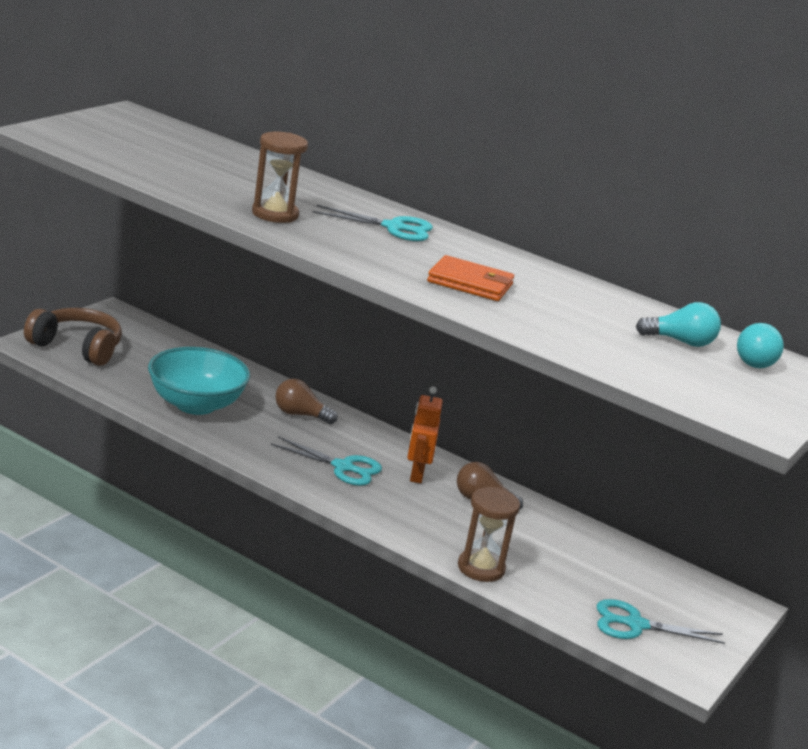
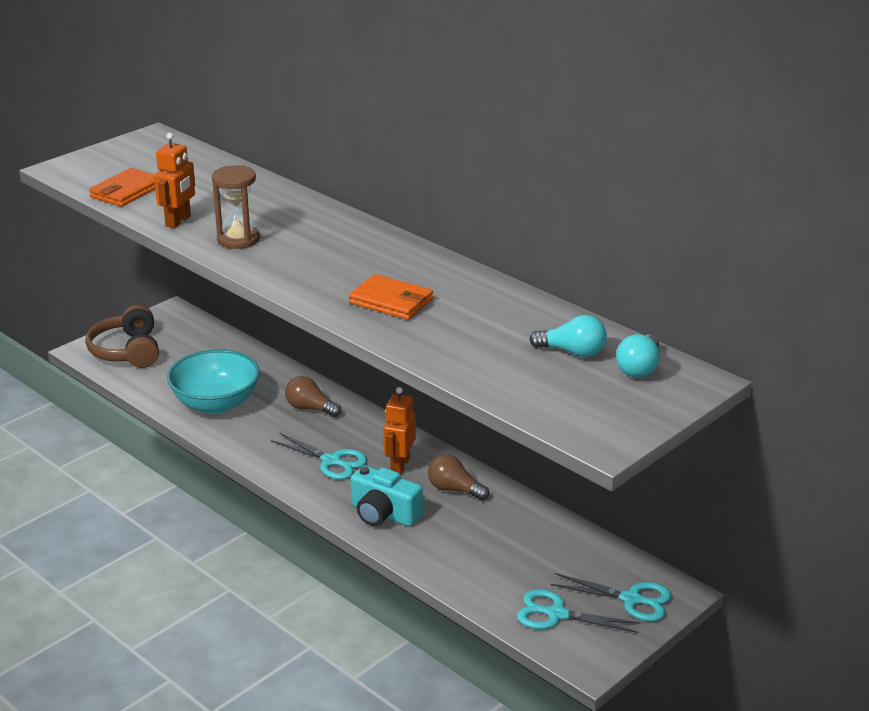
camera: 15 degrees right, 5 degrees up
(77, 347) = (127, 351): brown headphones -> brown headphones turned 135 degrees counterclockwise
(126, 159) = (126, 191): none -> orange wallet
(200, 192) = (178, 221): none -> orange robot
(393, 228) = (347, 244): turquoise scissors -> turquoise scissors (631, 599)
(418, 521) = (383, 514): none -> turquoise camera
(481, 568) = (426, 560): brown hourglass -> none

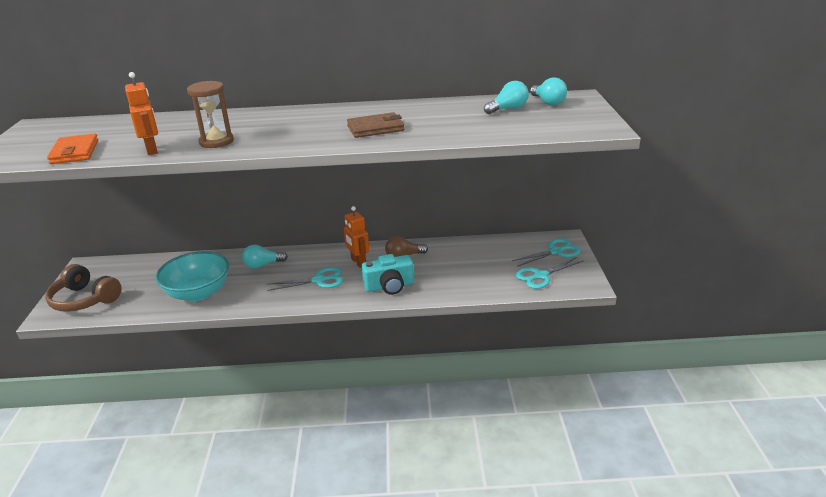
camera: 45 degrees left, 0 degrees up
(310, 408) = (262, 265): brown light bulb -> turquoise light bulb
(391, 301) = (375, 128): orange wallet -> brown wallet

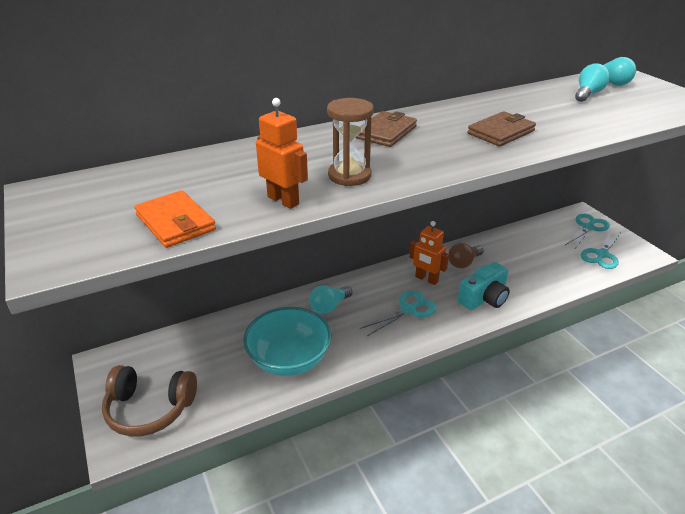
camera: 25 degrees left, 5 degrees up
(290, 118) = (386, 132): none -> brown wallet

